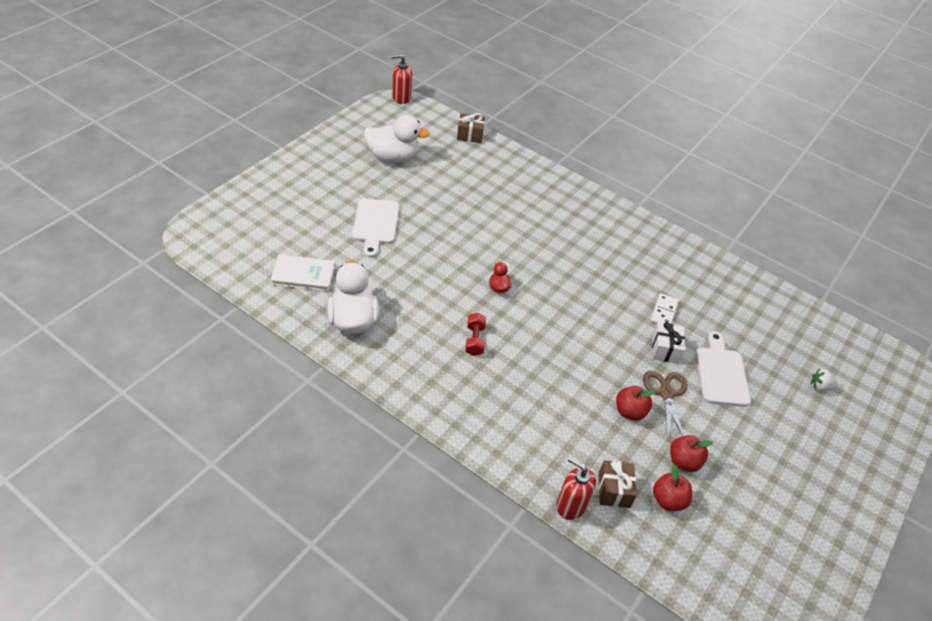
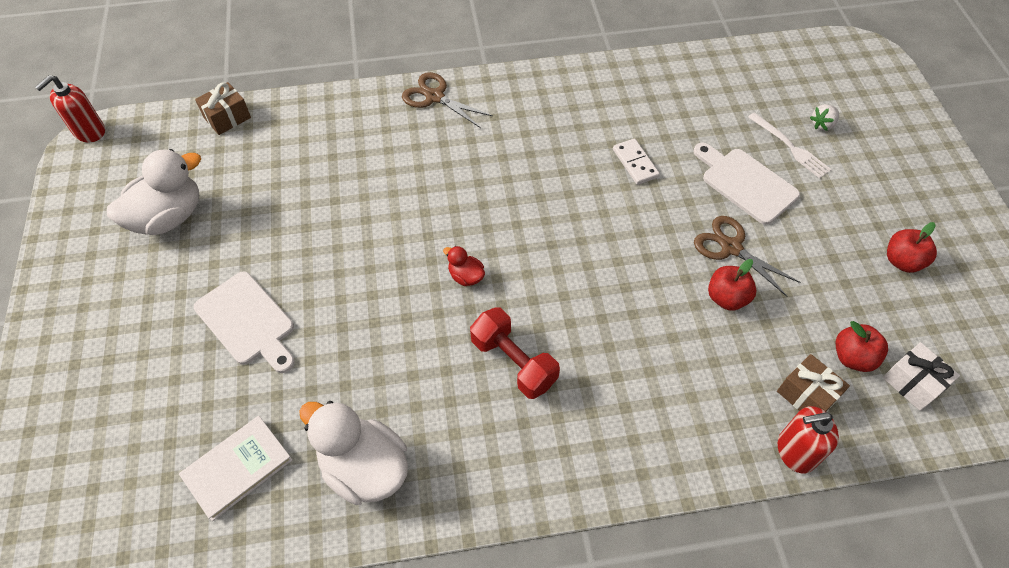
camera: 40 degrees left, 10 degrees up
(474, 340) = (513, 362): red dumbbell -> red dumbbell, size x1.53
(588, 200) = (435, 97): none -> brown scissors
(665, 349) = (680, 202): white gift -> white gift (912, 383)
(683, 461) = (819, 304): red apple -> red apple (902, 261)
(779, 380) = (790, 147): none -> white fork

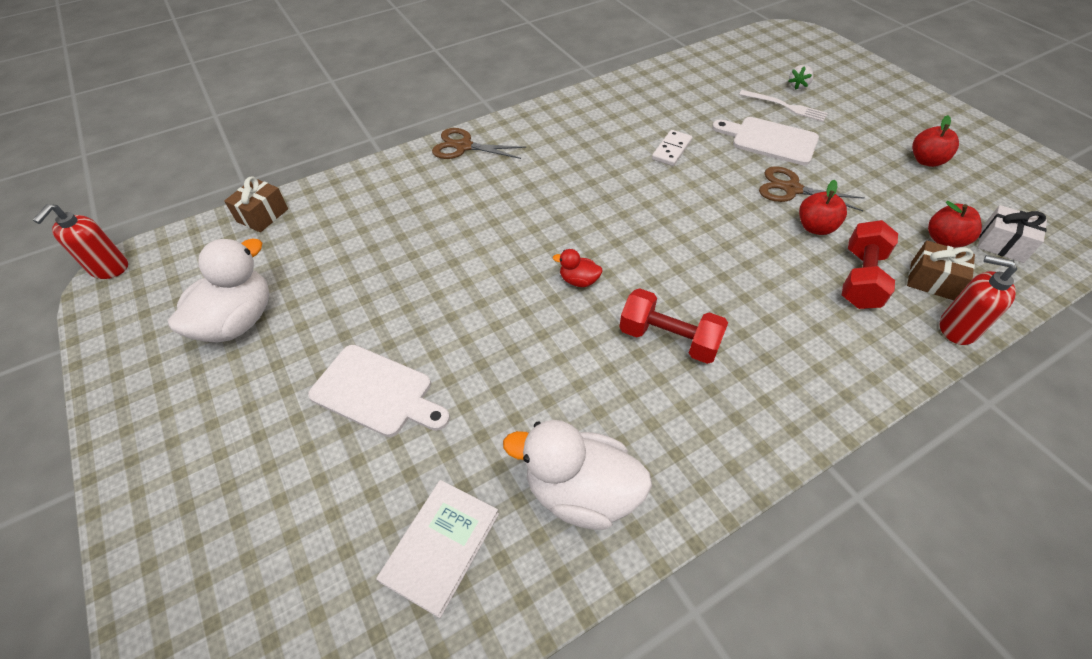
camera: 20 degrees left, 5 degrees down
(635, 163) = (671, 150): white domino -> white domino turned 75 degrees clockwise
(735, 367) = (860, 278): none -> red dumbbell
(795, 451) = (957, 328): red soap dispenser -> red soap dispenser turned 60 degrees clockwise

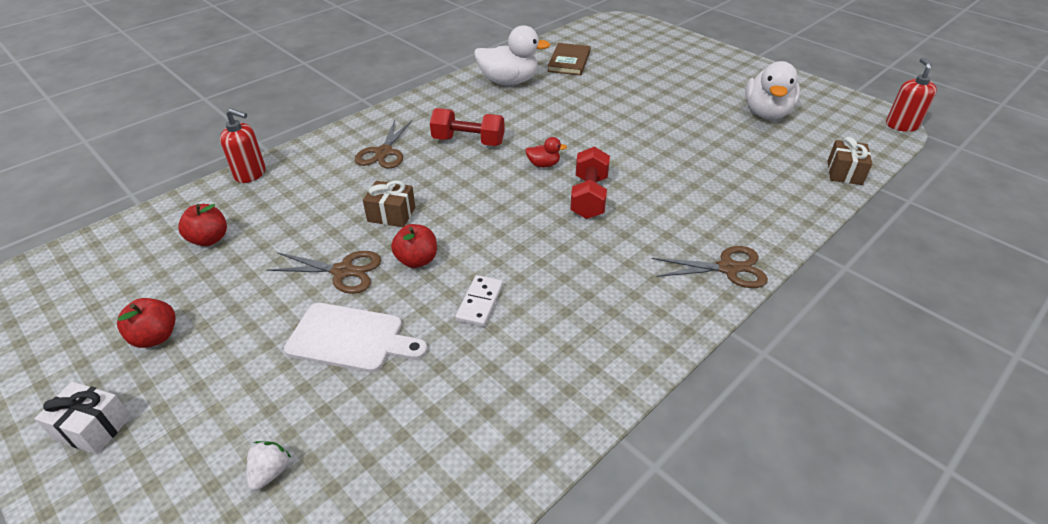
camera: 165 degrees right, 10 degrees down
(376, 392) = (643, 97): white cutting board -> none
(441, 547) = (569, 61): white book -> brown book
(785, 106) = (309, 412): white fork -> none
(786, 338) = (384, 152): none -> brown scissors
(815, 227) = (332, 234): red apple -> red apple (417, 260)
(860, 278) = (309, 196): red dumbbell -> red dumbbell (589, 197)
(932, 280) = (247, 203): brown gift -> brown gift (391, 214)
(1002, 244) = (154, 243): white gift -> white gift (93, 428)

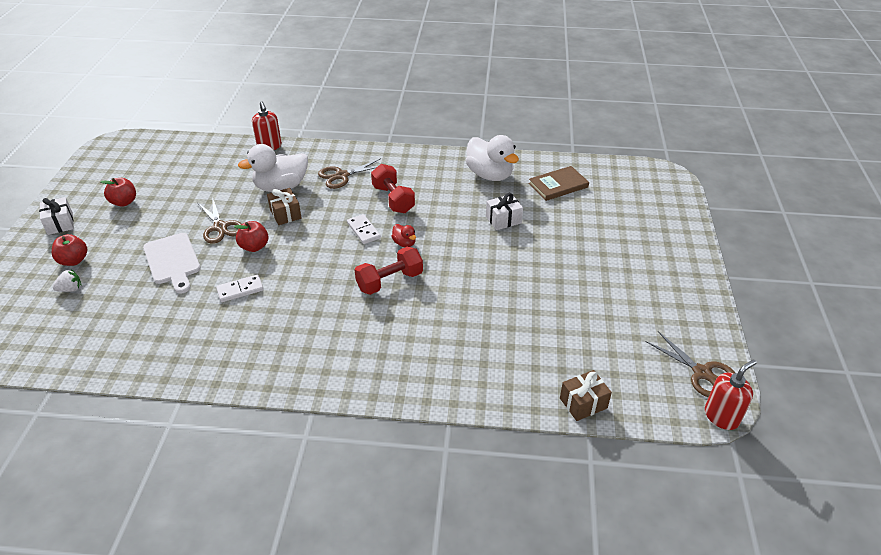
camera: 50 degrees right, 0 degrees up
(209, 239) = (204, 170): red apple -> red apple (74, 260)
(492, 178) = (363, 230): none -> white domino
(579, 103) = (503, 220): none -> white gift
(728, 268) = (377, 383): brown scissors -> brown scissors (702, 373)
(766, 113) = (624, 321): white duck -> white duck (281, 187)

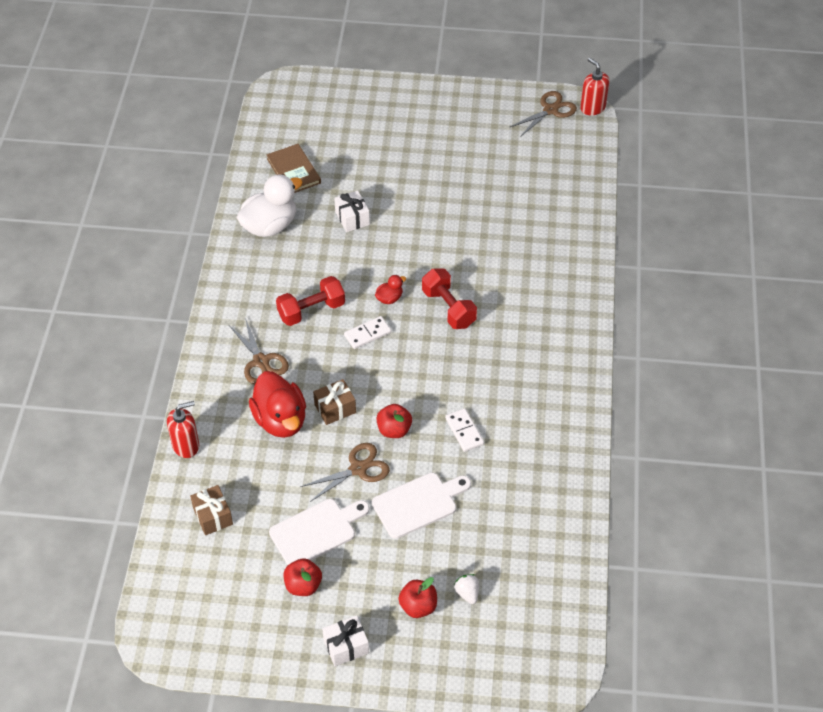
camera: 90 degrees left, 10 degrees up
(169, 207) = (316, 531): none -> white cutting board
(281, 187) = (280, 420): white duck -> red duck
(583, 403) = (587, 182): brown gift -> brown gift (213, 516)

